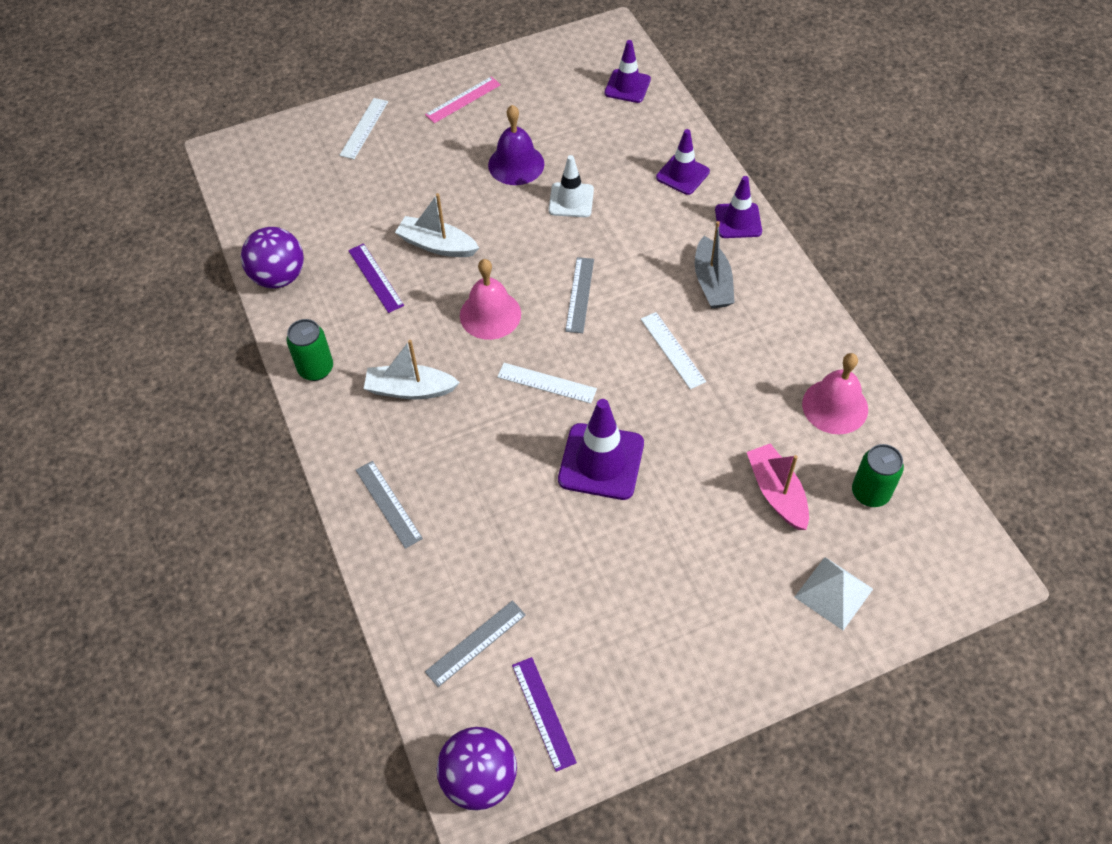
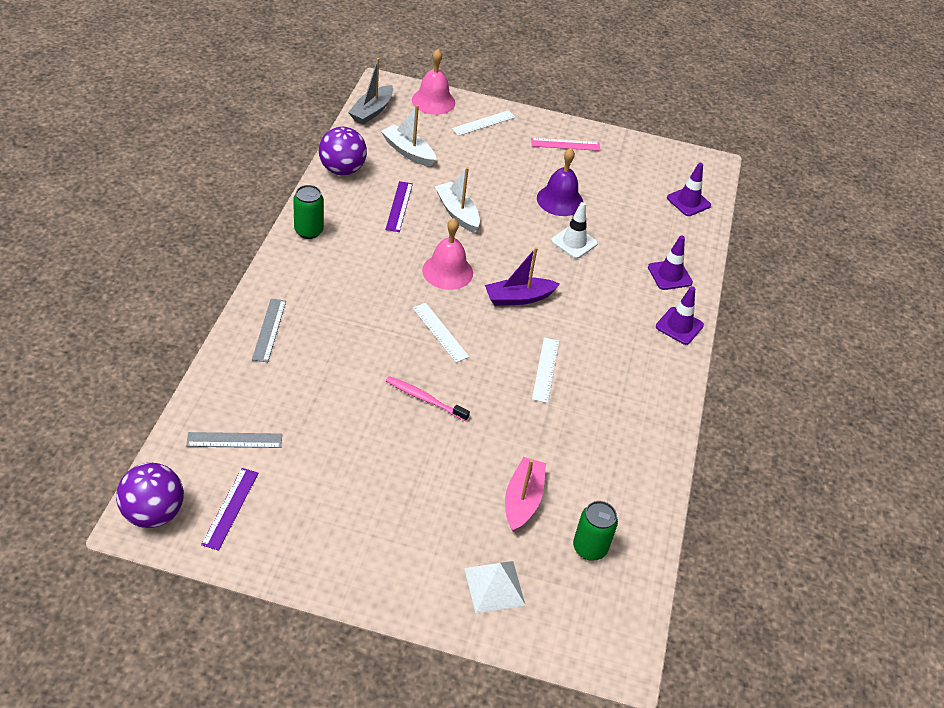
camera: 30 degrees right, 10 degrees down
(410, 389) = (351, 279): white boat -> white boat (408, 152)
(580, 295) = (518, 298): grey ruler -> purple boat
(601, 461) = (425, 399): purple traffic cone -> pink toothbrush
(712, 282) = (618, 349): grey boat -> grey boat (372, 111)
(835, 406) = (623, 479): pink bell -> pink bell (433, 101)

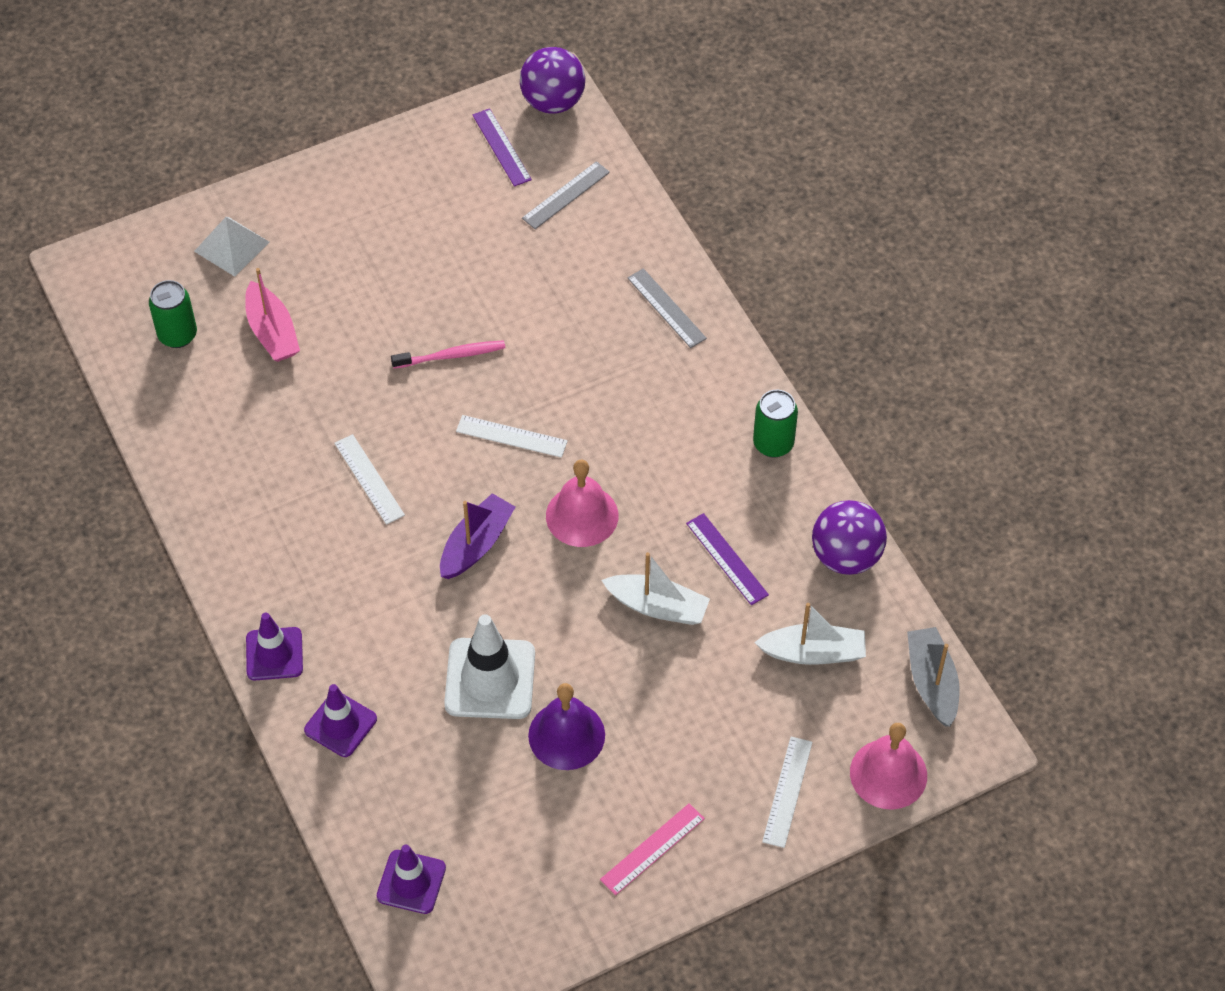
camera: 145 degrees right, 10 degrees up
(574, 242) = (490, 679): white traffic cone -> white traffic cone, size x1.54

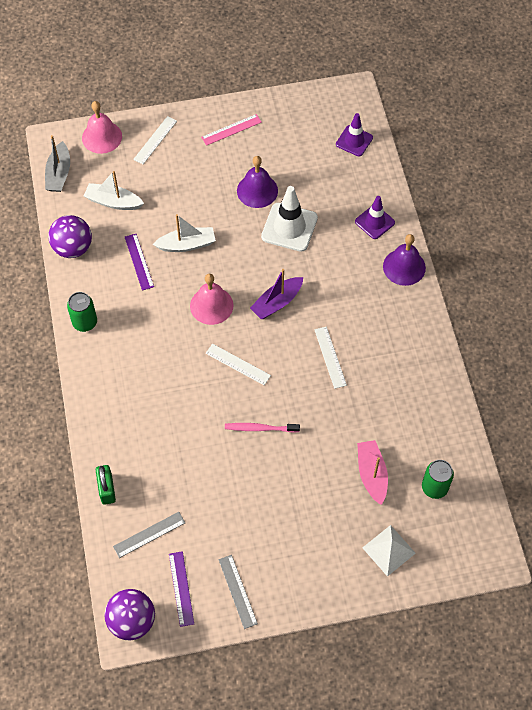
camera: 165 degrees left, 5 degrees up
(274, 654) = (404, 267): purple traffic cone -> purple bell
(645, 234) = (107, 489): none -> green padlock
(657, 606) = (187, 244): white boat -> white boat turned 135 degrees clockwise
(666, 308) = (113, 429): grey ruler -> grey ruler (237, 591)

